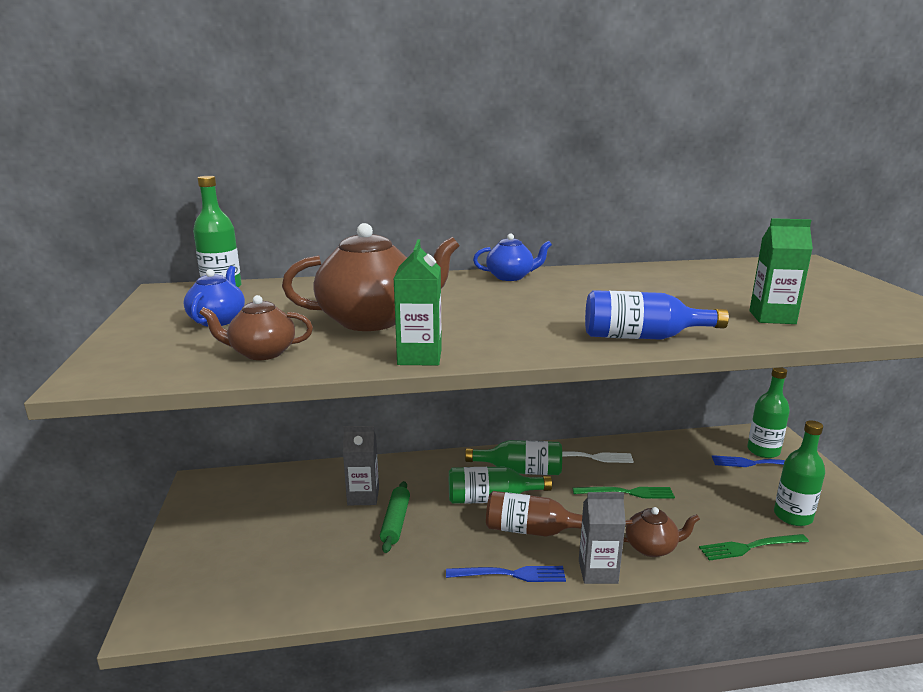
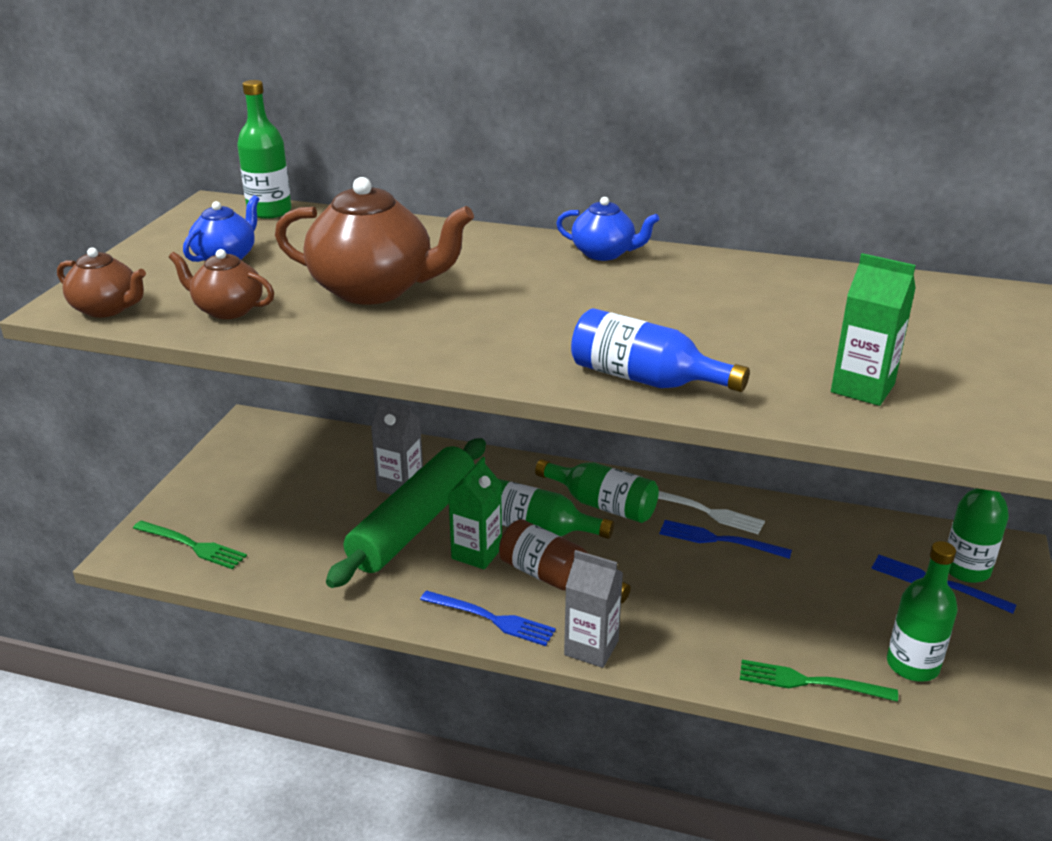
camera: 25 degrees right, 10 degrees up
(395, 522) = (413, 524): green rolling pin -> green rolling pin, size x2.00
(419, 357) = (369, 350): green carton -> green carton (477, 553)
(613, 473) = (718, 540): none -> blue fork
(627, 493) = (713, 569): green fork -> green fork (192, 545)
(651, 547) = (681, 642): brown teapot -> brown teapot (107, 309)

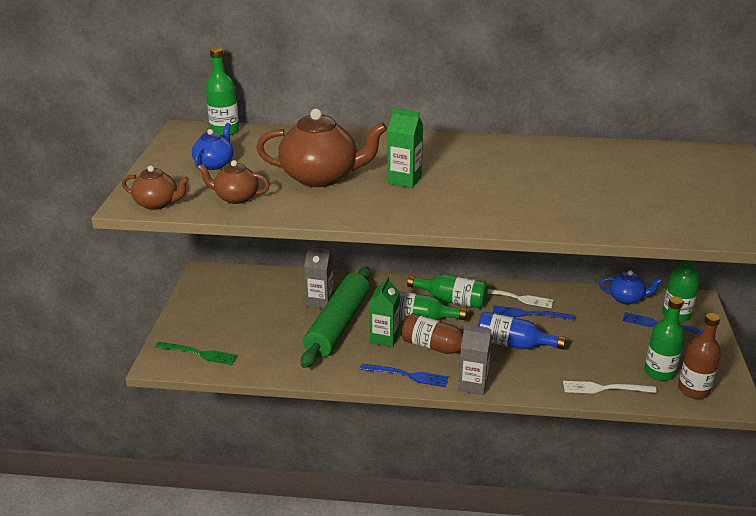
camera: 10 degrees left, 0 degrees up
(604, 253) = (450, 143): blue teapot -> blue teapot (626, 298)
(645, 379) = (508, 217): blue bottle -> blue bottle (512, 344)
(810, 682) = (604, 388): green fork -> white fork
(862, 388) = (630, 212): green carton -> green carton (404, 180)
(965, 704) = (693, 390): none -> brown bottle

